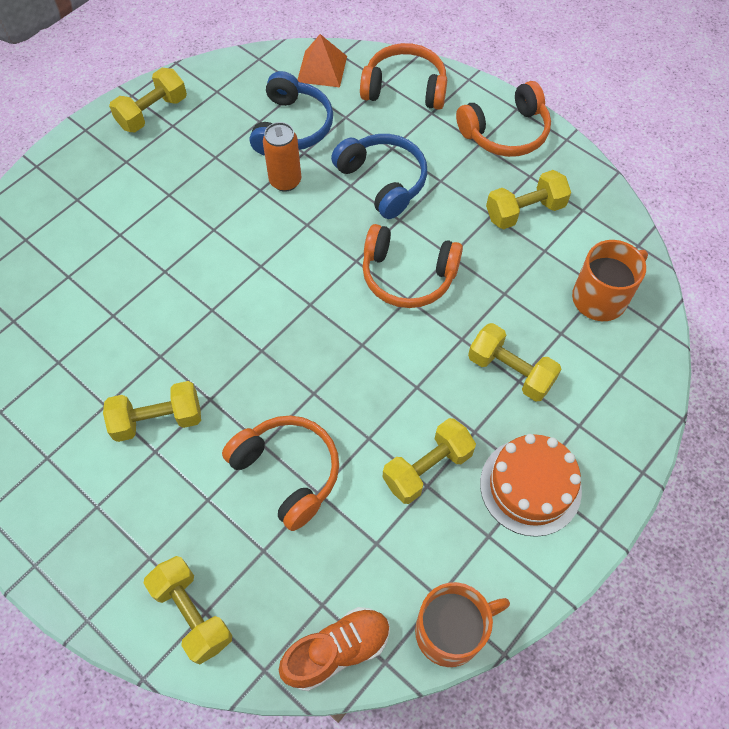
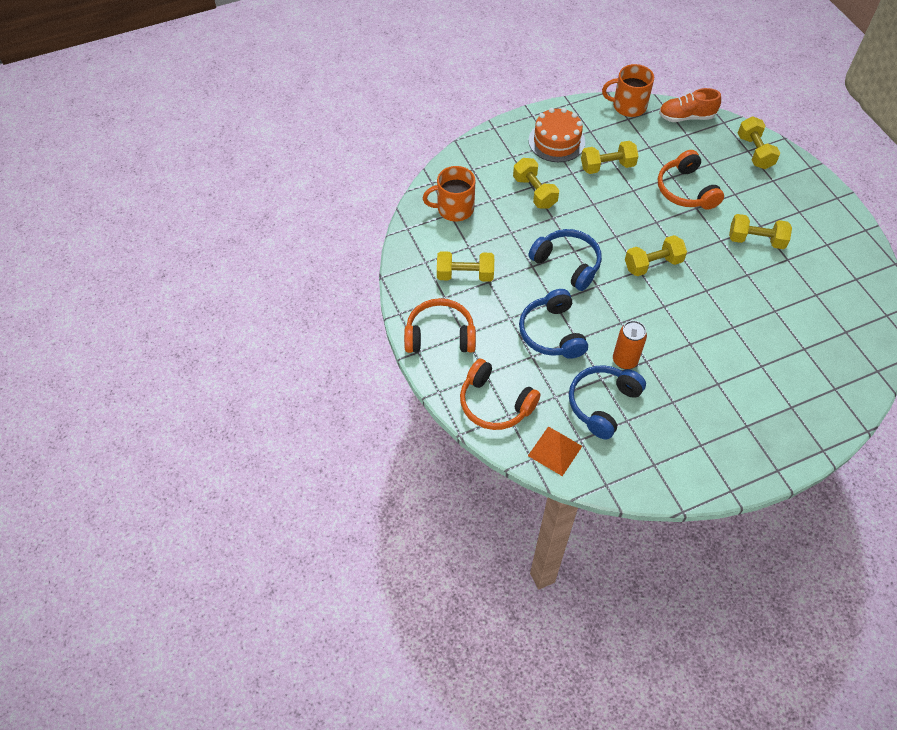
camera: 155 degrees left, 5 degrees down
(152, 113) = (715, 464): yellow dumbbell -> yellow dumbbell (653, 264)
(408, 276) = (567, 264): orange headphones -> blue headphones

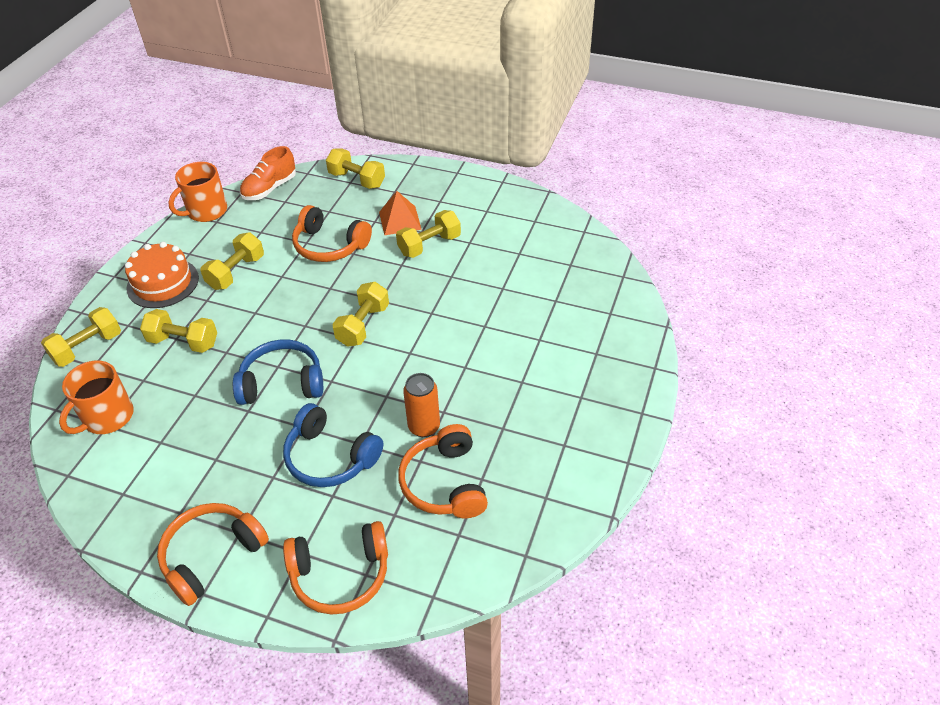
camera: 45 degrees left, 10 degrees down
(465, 275) = (182, 473): yellow dumbbell -> yellow dumbbell (87, 348)
(555, 450) = (446, 567): orange pyramid -> orange pyramid (400, 220)
(602, 404) = (444, 483): blue headphones -> orange headphones

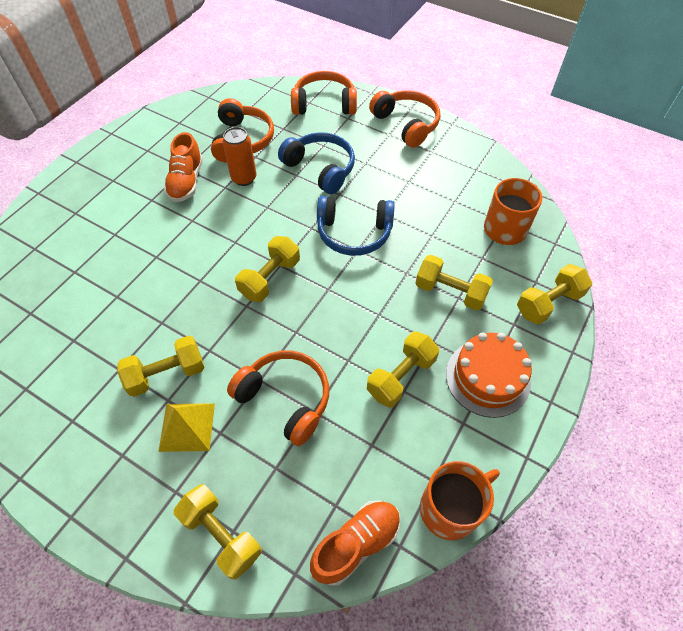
camera: 170 degrees left, 10 degrees up
(212, 556) = (406, 124): orange headphones -> orange headphones turned 90 degrees counterclockwise
(400, 220) = (187, 427): orange pyramid -> yellow pyramid
(492, 410) = (186, 182): none -> orange shoe

